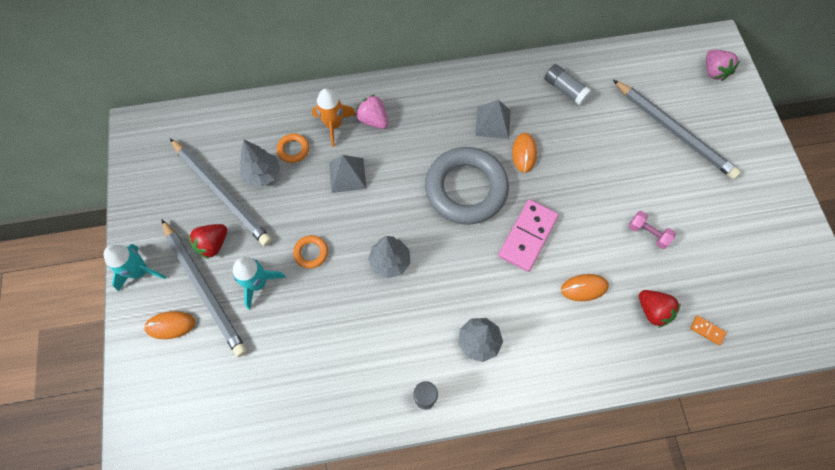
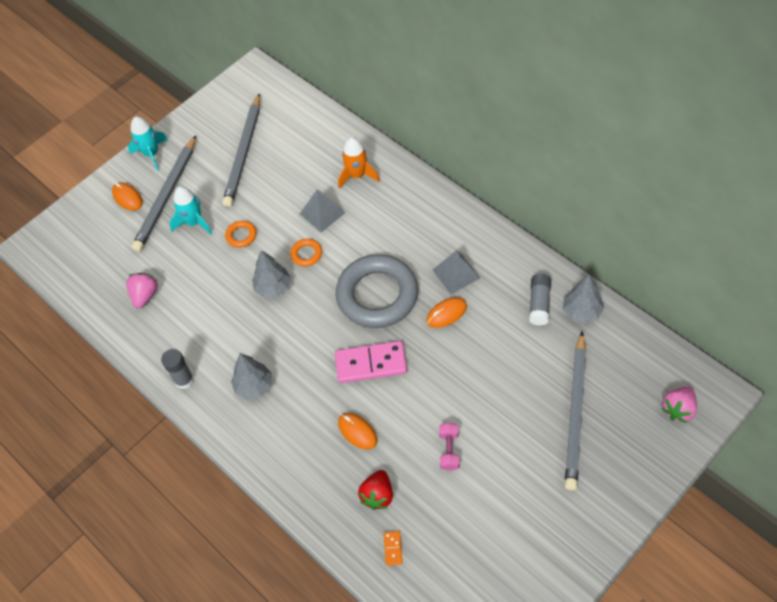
camera: 60 degrees right, 10 degrees down
(213, 244) = (202, 177): red strawberry -> none
(263, 174) = (279, 164): grey tree -> grey tree (581, 311)
(293, 149) = (314, 167): orange ring -> orange ring (306, 254)
(373, 120) = (384, 195): pink strawberry -> pink strawberry (145, 295)

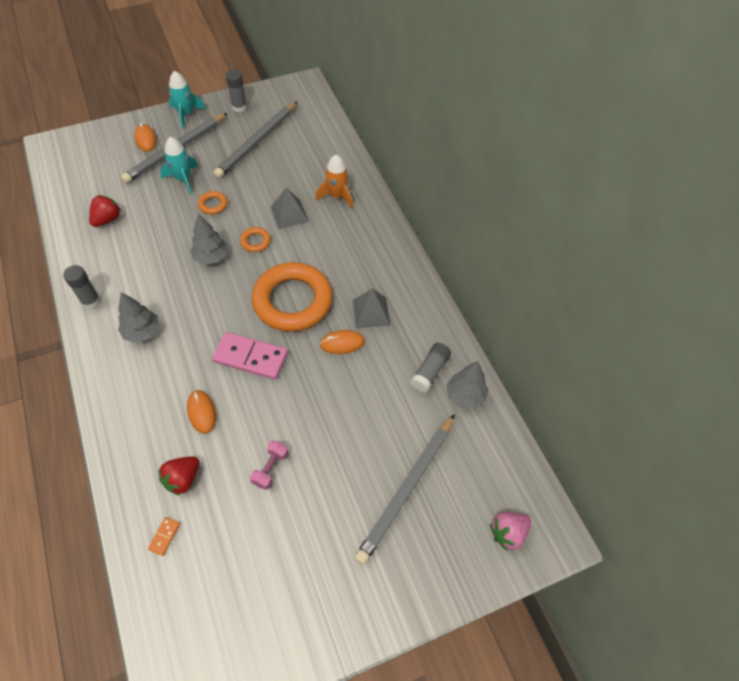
camera: 15 degrees right, 0 degrees up
(145, 295) = (107, 219): pink strawberry -> red strawberry
(201, 123) = (239, 107): none -> grey glue stick
(377, 295) = (292, 301): grey ring -> orange ring

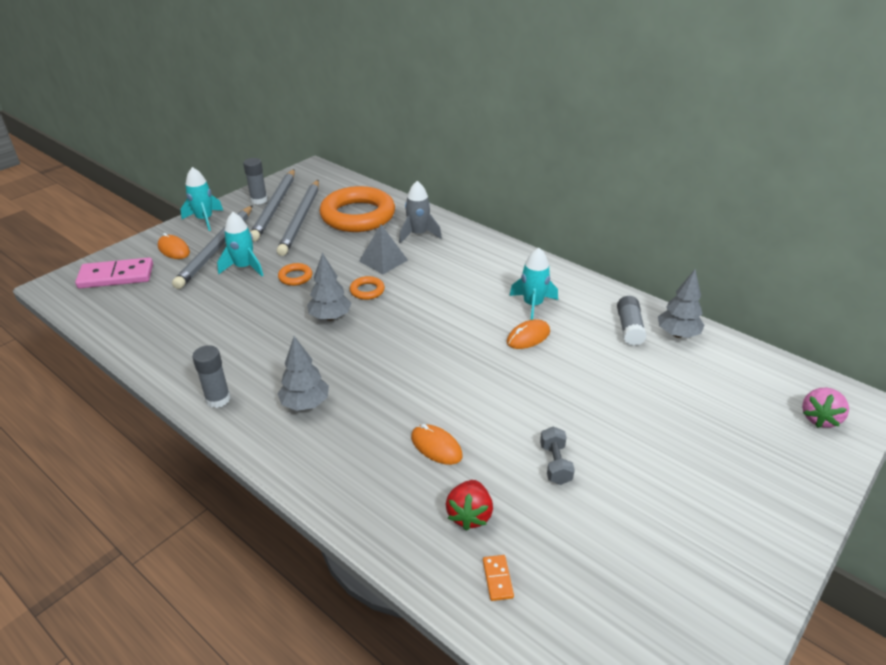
camera: 25 degrees left, 20 degrees down
(107, 219) = (181, 324): red strawberry -> none
(250, 357) = (447, 381): pink domino -> pink domino (116, 276)
(270, 468) = (555, 464): pink dumbbell -> grey dumbbell
(292, 301) = (448, 322): orange ring -> orange ring (358, 215)
(337, 196) = (418, 234): orange rocket -> grey rocket
(371, 312) = (532, 305): grey pyramid -> turquoise rocket
(407, 489) = (701, 423): grey pencil -> grey pencil (275, 207)

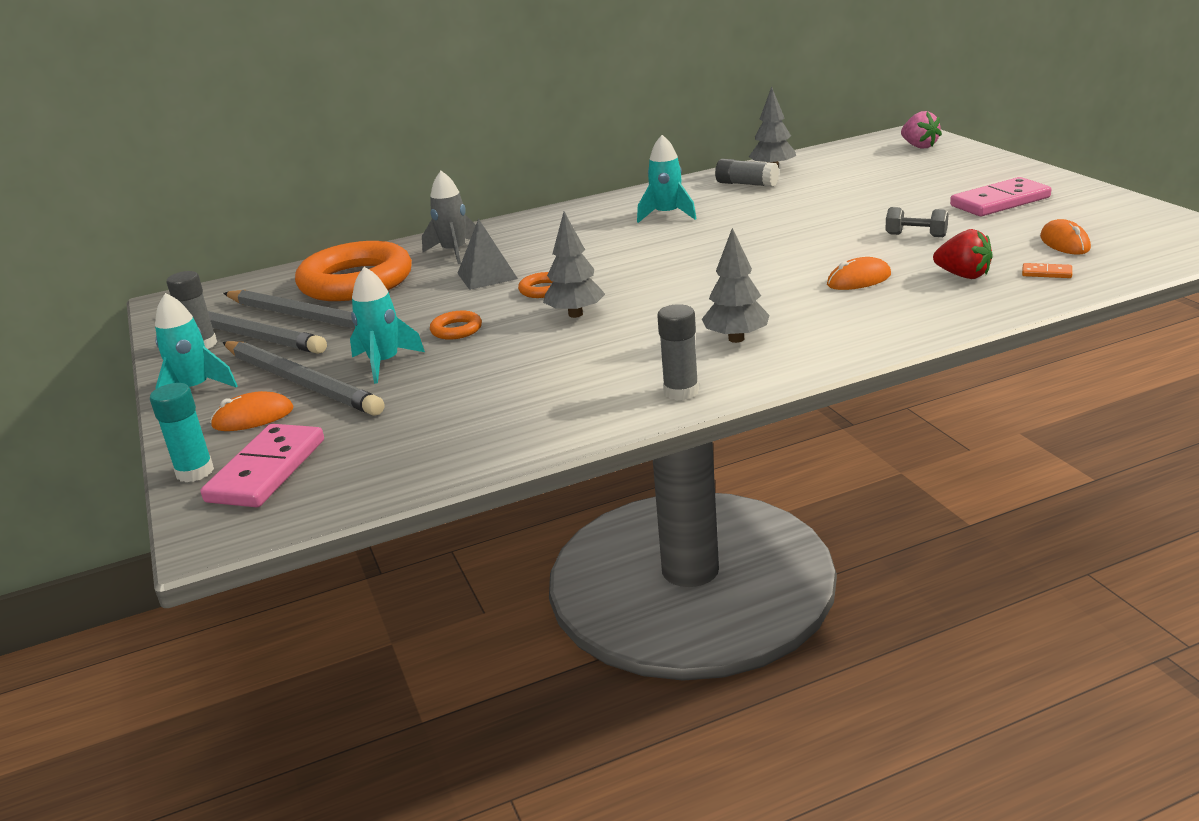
camera: 60 degrees left, 10 degrees down
(115, 256) = (195, 472): none -> turquoise glue stick
(528, 337) = (719, 223): orange mouse -> orange mouse (1064, 243)
(682, 513) = (1000, 202): none -> pink domino

